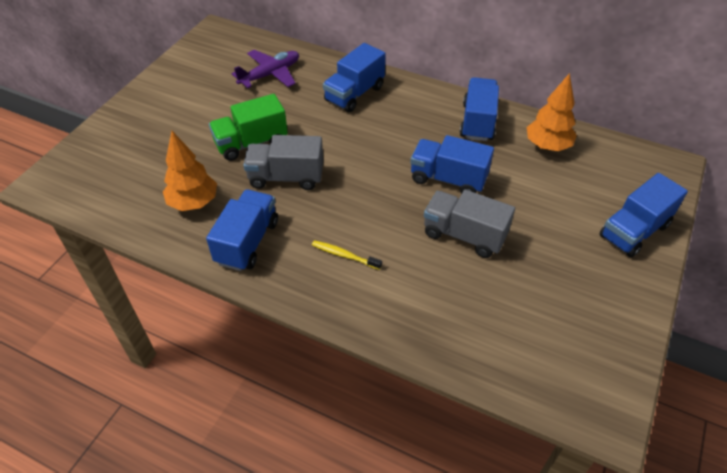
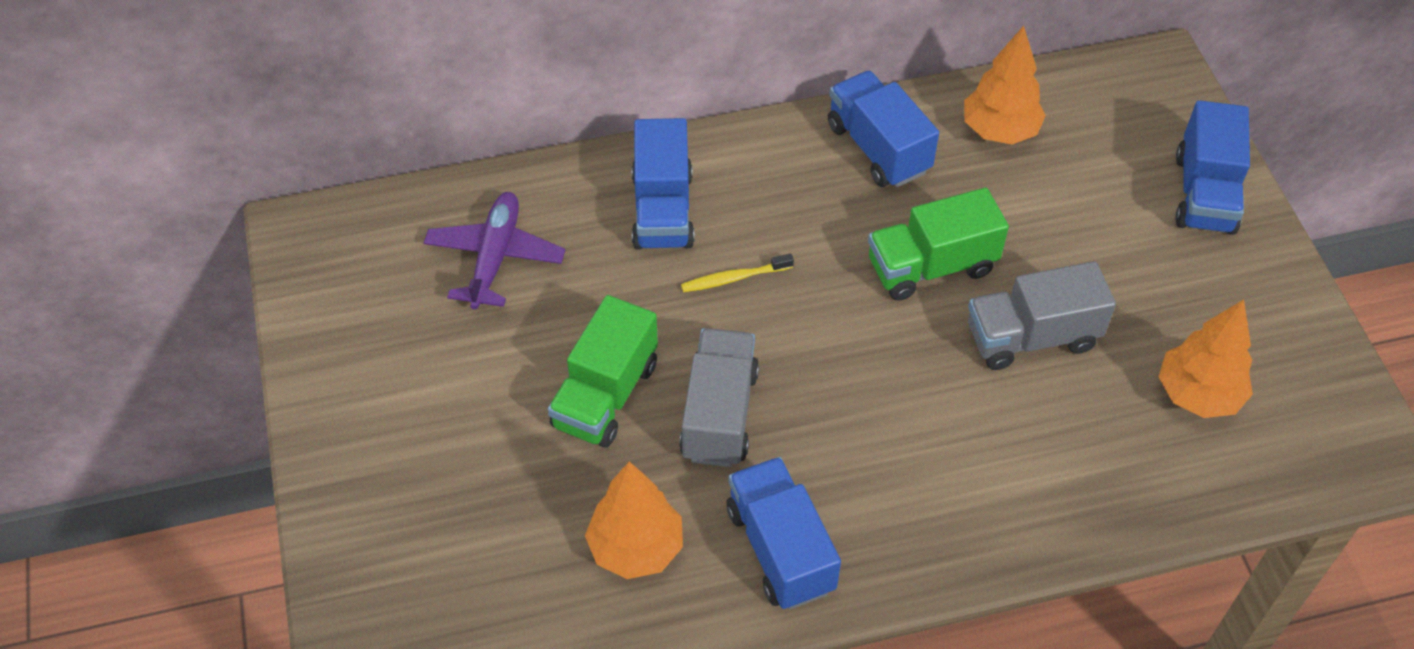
camera: 40 degrees left, 5 degrees up
(286, 177) = (719, 414): grey truck -> grey truck turned 135 degrees clockwise
(344, 255) = (922, 473): yellow toothbrush -> yellow toothbrush (734, 278)
(448, 179) = (931, 266): blue truck -> green truck
(525, 315) = (1198, 395): none -> orange tree

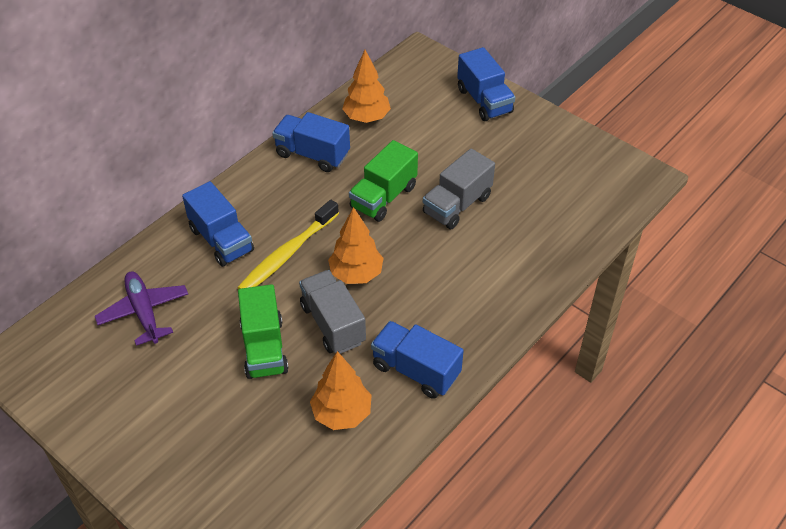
camera: 35 degrees left, 5 degrees down
(734, 278) = (287, 254): yellow toothbrush -> yellow toothbrush, size x1.92
(1198, 395) = (551, 191): orange tree -> orange tree (356, 274)

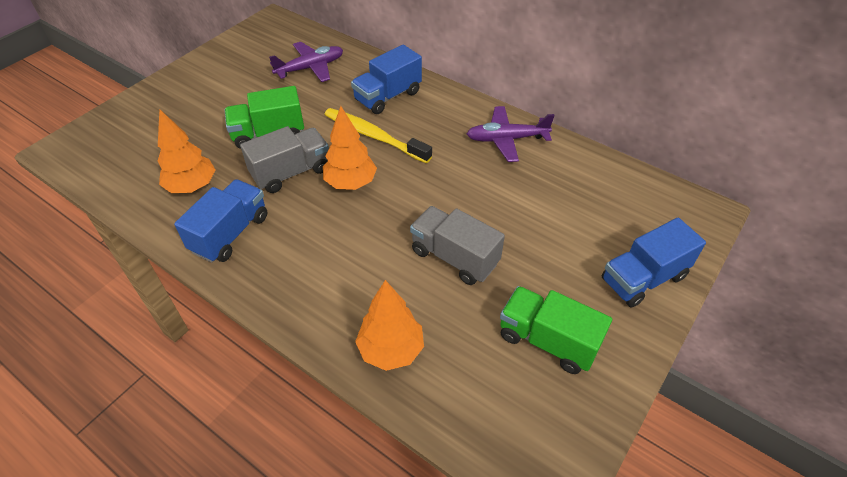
camera: 85 degrees right, 0 degrees up
(312, 154) = (506, 139): blue truck -> purple plane
(366, 118) = (573, 174): orange tree -> orange tree (391, 350)
(383, 197) = (456, 195): green truck -> green truck (547, 340)

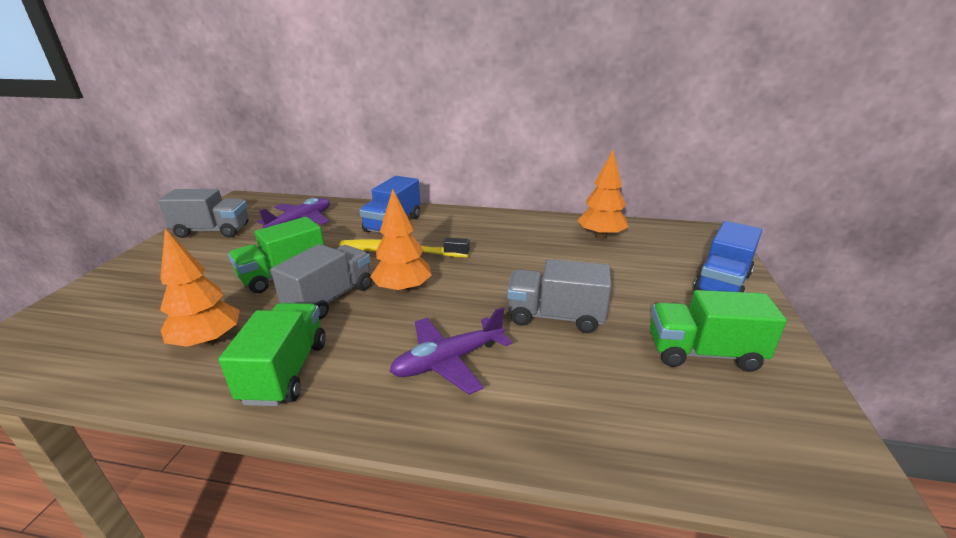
camera: 25 degrees left, 20 degrees down
(230, 233) = (286, 371): blue truck -> green truck
(235, 59) = (213, 231): none -> grey truck
(391, 350) = (566, 419): orange tree -> orange tree (600, 236)
(506, 139) = (522, 227): purple plane -> purple plane (448, 361)

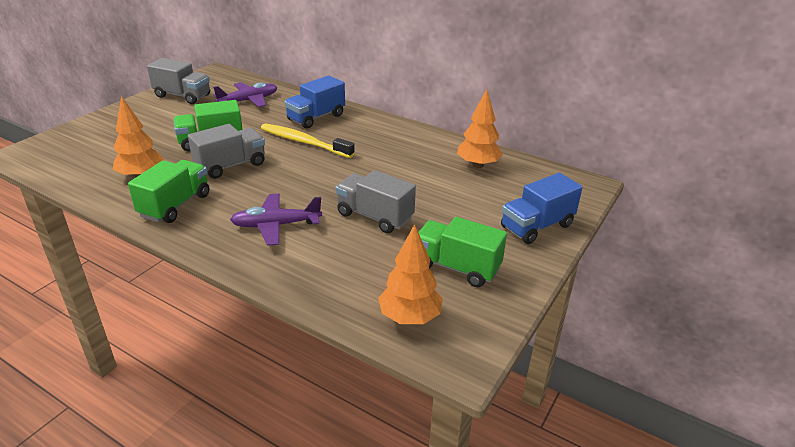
camera: 20 degrees right, 5 degrees up
(403, 290) = (283, 171): orange tree -> orange tree (409, 317)

